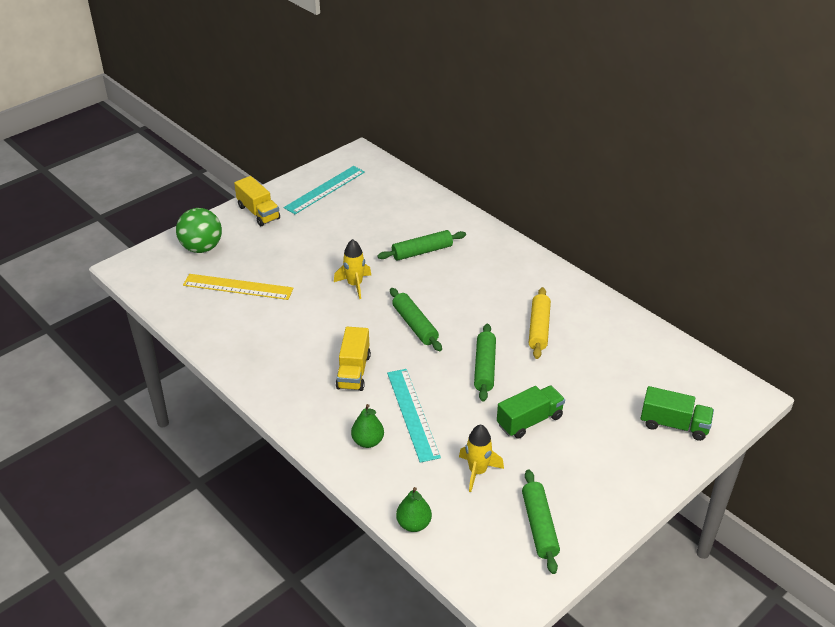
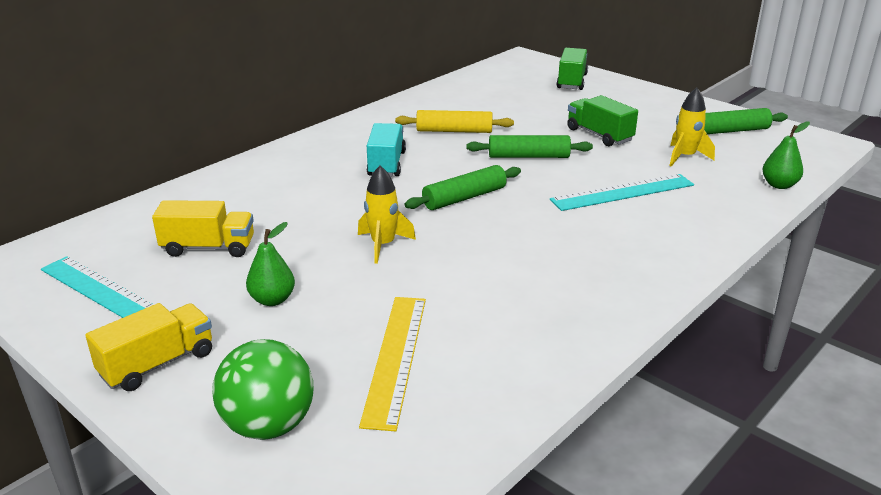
camera: 95 degrees left, 10 degrees down
(353, 371) = (567, 233): yellow truck -> yellow truck (208, 247)
(368, 441) = (683, 216): green pear -> green pear (272, 300)
(422, 251) = (305, 199): green rolling pin -> none
(475, 289) = (386, 164): none -> turquoise truck

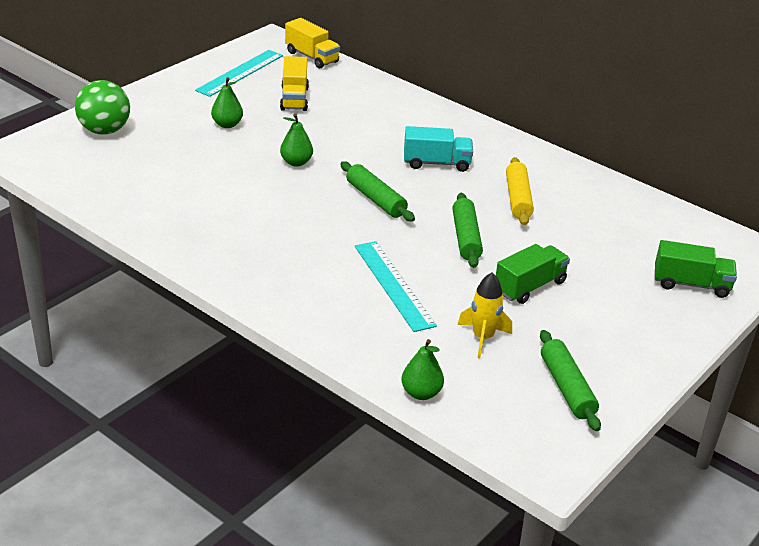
camera: 85 degrees right, 5 degrees up
(158, 364) = (166, 95): yellow truck -> yellow truck (312, 57)
(383, 245) = (296, 162): yellow rocket -> green pear
(395, 358) = (157, 168): yellow ruler -> none

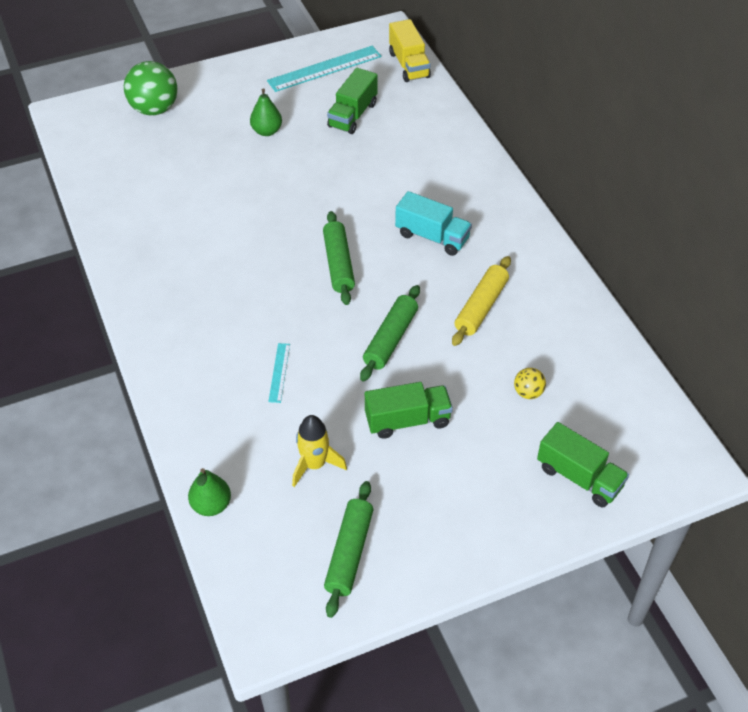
camera: 30 degrees right, 15 degrees up
(294, 99) = (352, 115): yellow truck -> green truck
(296, 162) = (297, 196): green pear -> none
(394, 285) = (279, 372): turquoise ruler -> turquoise ruler, size x0.49
(604, 243) = (528, 392): none -> yellow ball

